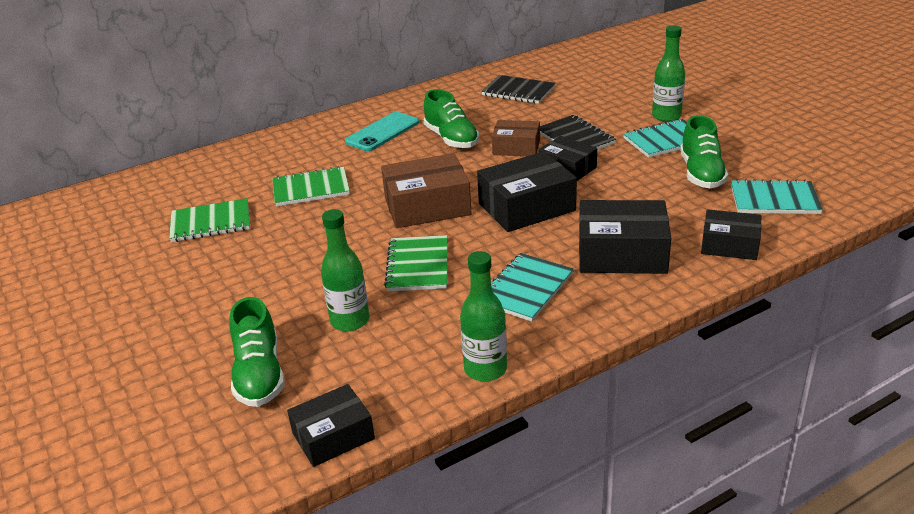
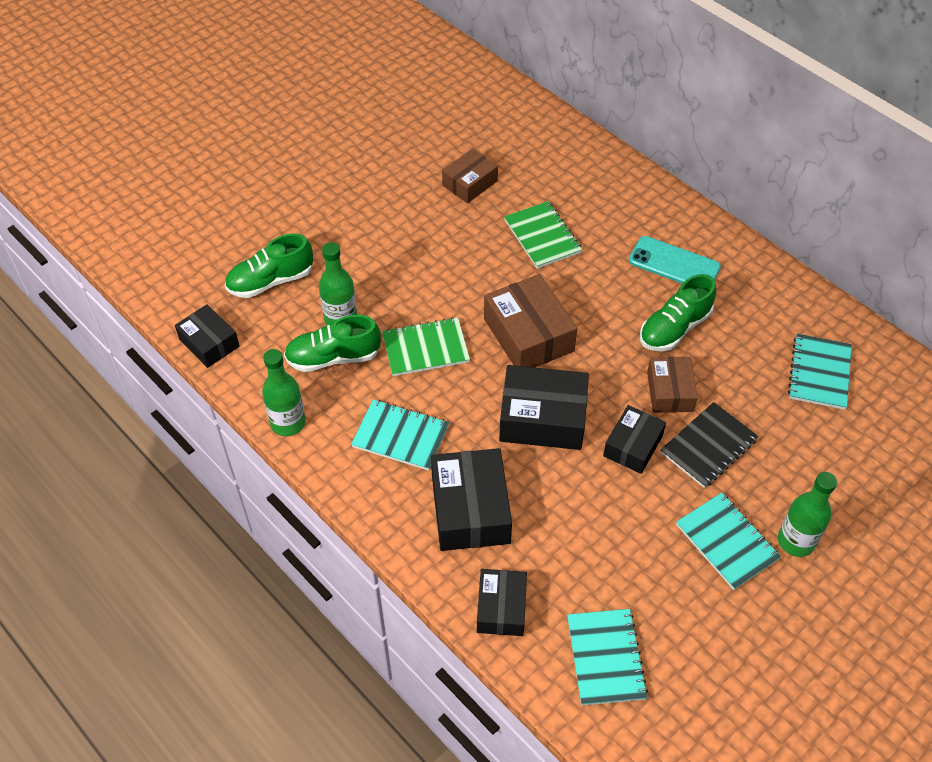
camera: 75 degrees right, 20 degrees up
(211, 223) = (470, 183): green notebook -> brown box
(518, 91) = (819, 373): black notebook -> turquoise notebook
(526, 207) = (542, 418): black box -> black box turned 45 degrees counterclockwise
(701, 173) = (651, 581): green shoe -> green shoe (333, 357)

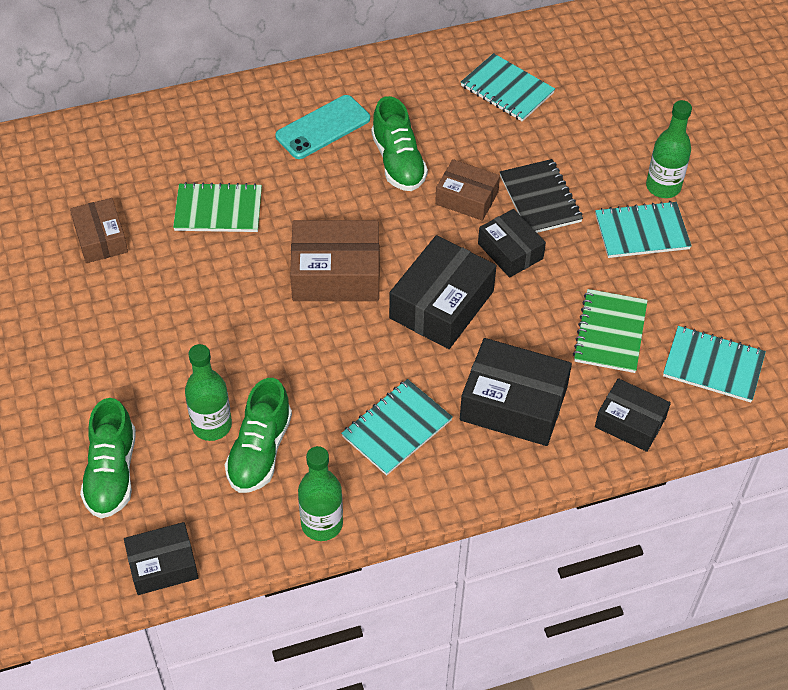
camera: 65 degrees left, 0 degrees up
(425, 348) = (299, 365): green notebook -> green notebook (610, 332)

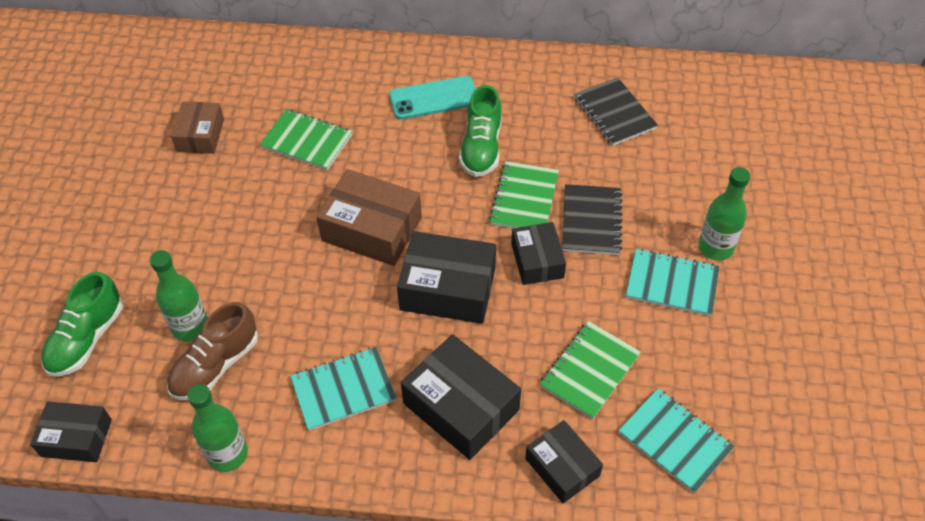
camera: 25 degrees right, 0 degrees up
(260, 451) = (216, 365): green shoe -> brown shoe
(442, 304) = (448, 289): black box -> black box turned 45 degrees clockwise
(466, 198) = (524, 199): brown box -> green notebook
(507, 90) = (614, 113): turquoise notebook -> black notebook

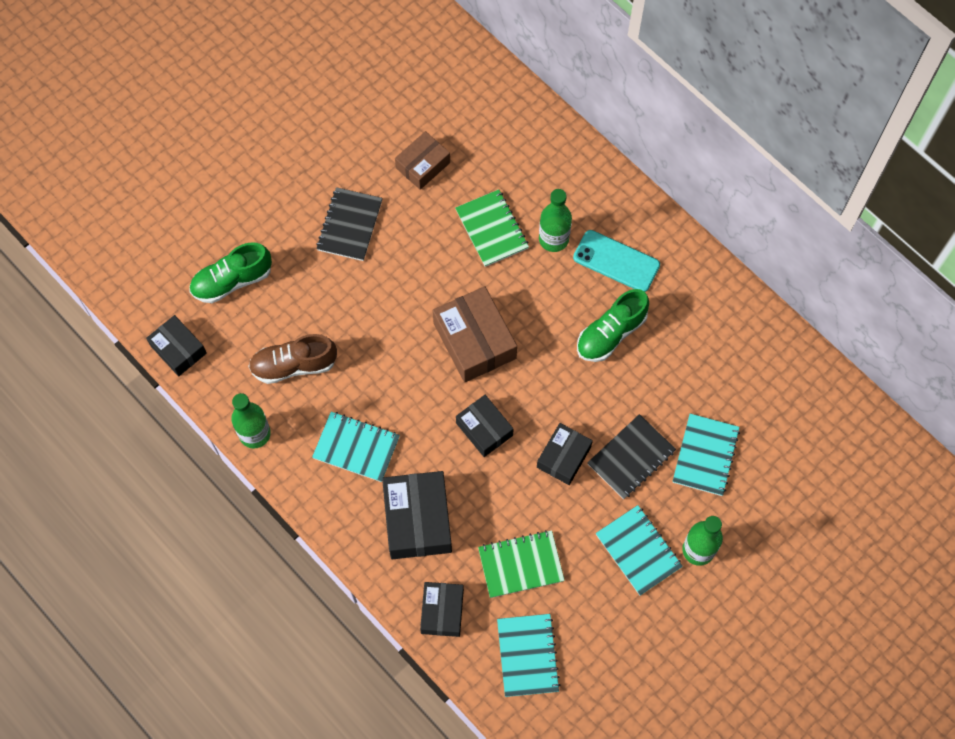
camera: 40 degrees right, 15 degrees up
(190, 327) = (299, 323): green bottle -> green bottle (553, 239)
(448, 289) = (484, 429): black box -> black box, size x0.63
(524, 199) = (601, 401): green notebook -> none
(614, 113) = (739, 382): black notebook -> black notebook (349, 225)
(645, 178) = (705, 455): none -> turquoise notebook

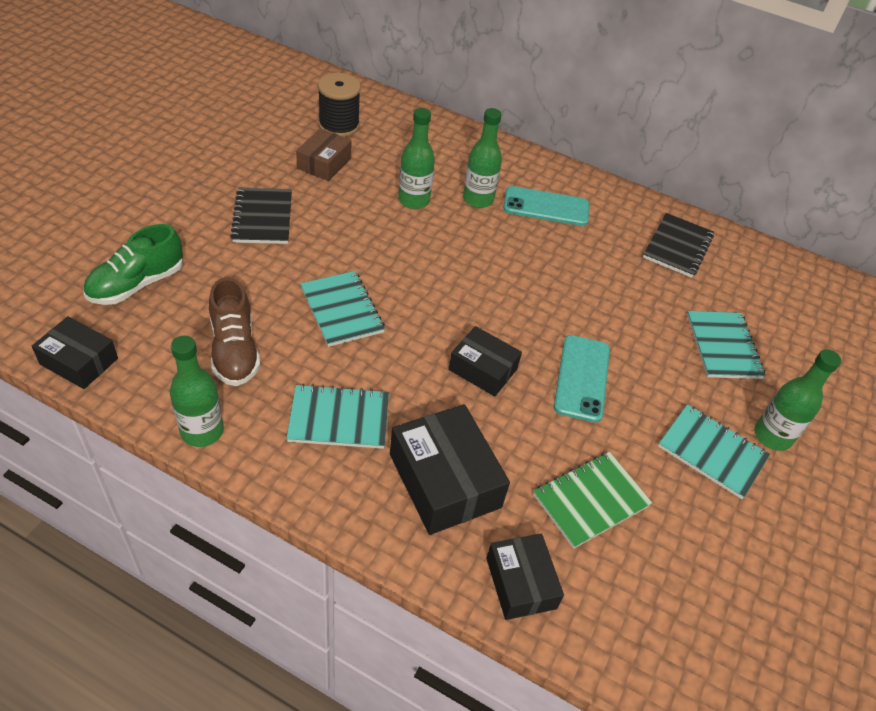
camera: 25 degrees left, 20 degrees down
(294, 365) = (234, 350): brown shoe -> brown shoe turned 75 degrees counterclockwise
(452, 114) = (339, 125): none -> black spool
(474, 341) = (436, 291): brown box -> none
(492, 229) = (414, 200): green notebook -> green bottle
(527, 655) = (653, 608): turquoise notebook -> turquoise notebook (342, 310)
(563, 457) = (582, 378): black box -> turquoise phone
(611, 333) = (571, 262): green shoe -> none
(631, 457) = (652, 364): black notebook -> black notebook (677, 247)

